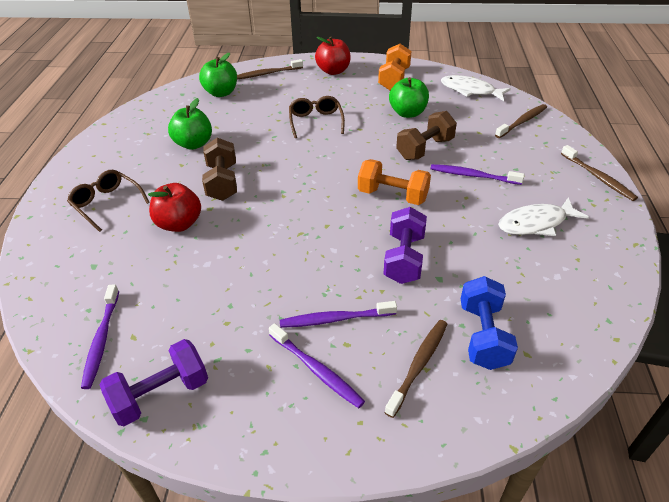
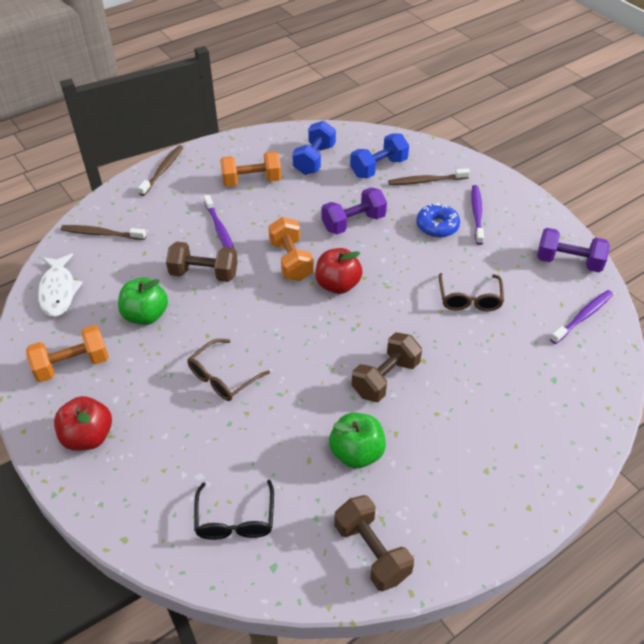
camera: 130 degrees left, 5 degrees up
(107, 203) = (500, 440): brown glasses -> brown glasses (469, 299)
(139, 122) = (371, 551): none -> brown dumbbell
(179, 224) = (460, 365): red apple -> red apple (337, 285)
(221, 93) = (235, 520): green apple -> black glasses
(267, 74) = (146, 507): brown toothbrush -> none
(335, 319) = (437, 226): purple toothbrush -> blue donut
(536, 223) = (251, 181): white fish -> orange dumbbell
(543, 287) = (314, 159): none -> blue dumbbell

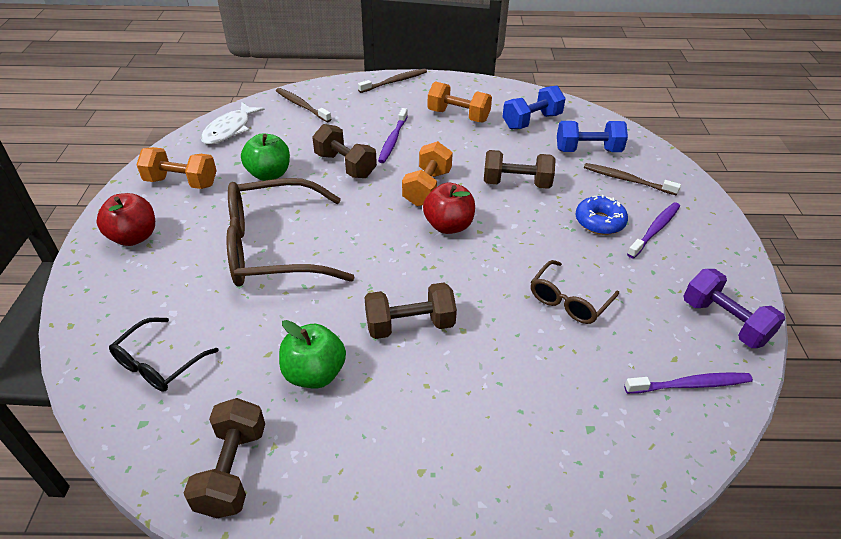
camera: 35 degrees right, 5 degrees down
(222, 377) = (274, 248): brown glasses -> brown glasses, size x1.94
(353, 223) = (516, 183): purple dumbbell -> brown dumbbell

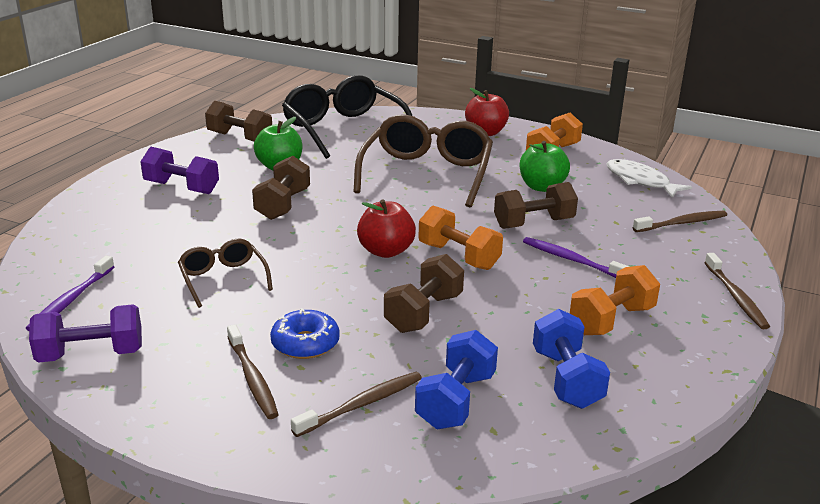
camera: 115 degrees right, 15 degrees down
(158, 364) = (343, 129): black glasses -> black glasses, size x1.94
(427, 441) = (181, 188): none -> purple dumbbell
(655, 230) = (252, 378): purple toothbrush -> brown toothbrush

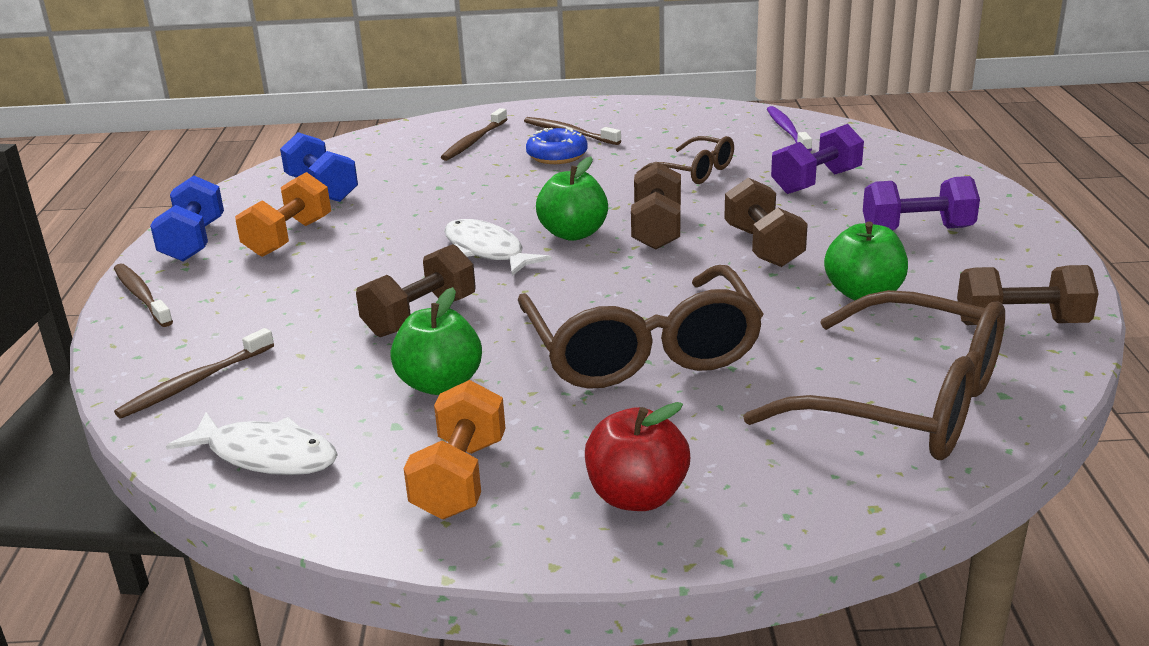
camera: 155 degrees right, 0 degrees up
(91, 354) = (703, 115): purple dumbbell -> purple dumbbell (816, 182)
(343, 129) = (906, 403): black glasses -> brown glasses
(386, 251) = (573, 234): red apple -> green apple
(424, 313) = (478, 197): brown dumbbell -> brown dumbbell (656, 229)
(456, 400) = (406, 158): blue dumbbell -> blue dumbbell (194, 241)
(458, 256) = (487, 251): orange dumbbell -> white fish
(571, 260) = (350, 284): purple toothbrush -> none

